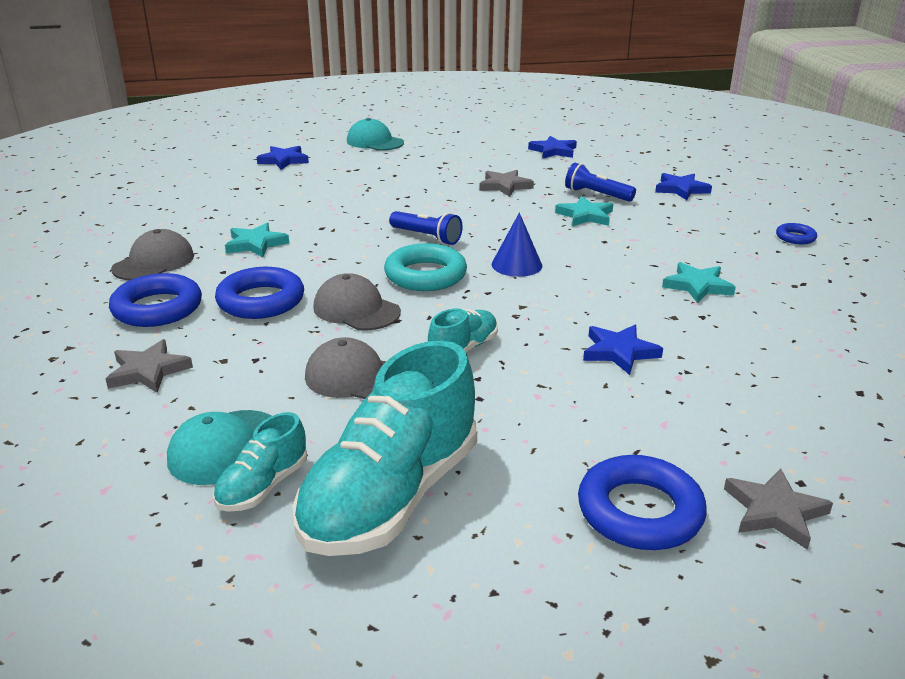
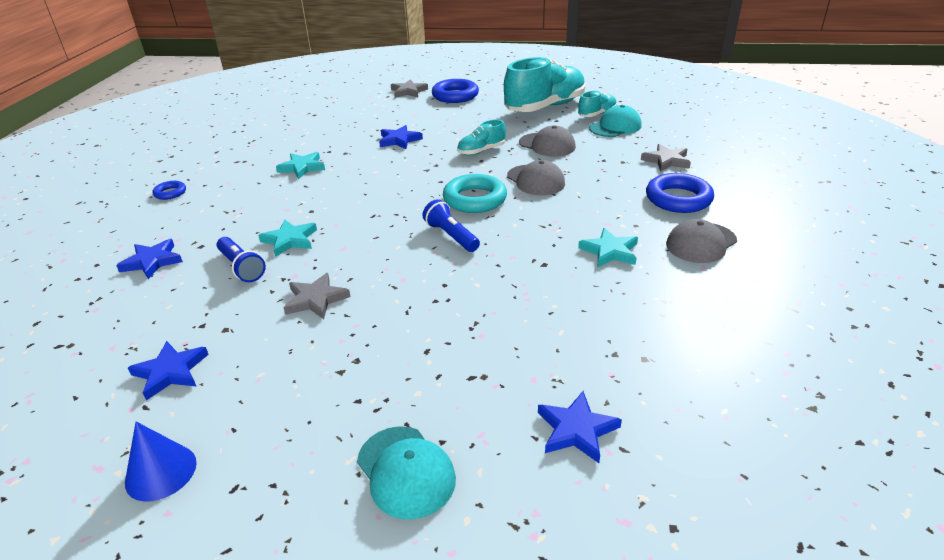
camera: 160 degrees left, 5 degrees up
(261, 301) = (602, 195): blue ring -> none
(516, 265) = (401, 199): blue cone -> blue cone (161, 472)

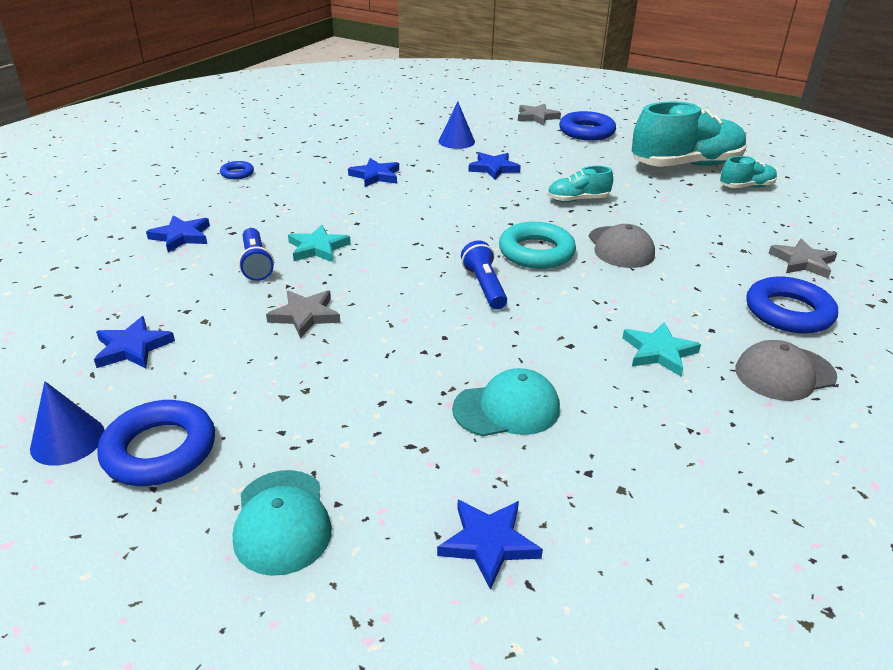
camera: 20 degrees right, 0 degrees up
(258, 451) = (160, 450): none -> blue ring
(302, 167) = (375, 176): turquoise star -> blue star
(354, 124) = (456, 141): none -> blue cone
(547, 145) = (660, 210): grey cap -> none
(615, 127) = (760, 206): turquoise cap -> turquoise cap (507, 408)

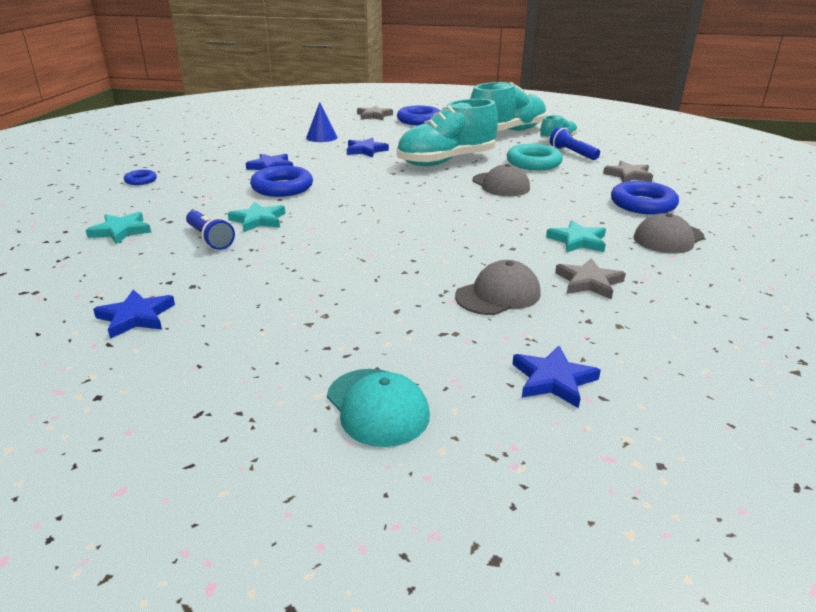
camera: 20 degrees left, 5 degrees down
(67, 440) = (123, 397): blue cone -> none
(160, 450) = (224, 384): blue ring -> blue ring (282, 187)
(181, 236) = (121, 231): blue star -> turquoise star
(305, 315) = (284, 266): grey star -> grey star (589, 282)
(484, 286) = (419, 223): blue flashlight -> blue flashlight (572, 153)
(507, 408) = (498, 295): turquoise cap -> grey cap
(536, 252) = (441, 197): turquoise ring -> turquoise ring (533, 163)
(577, 200) = (446, 161): turquoise shoe -> turquoise shoe, size x2.10

